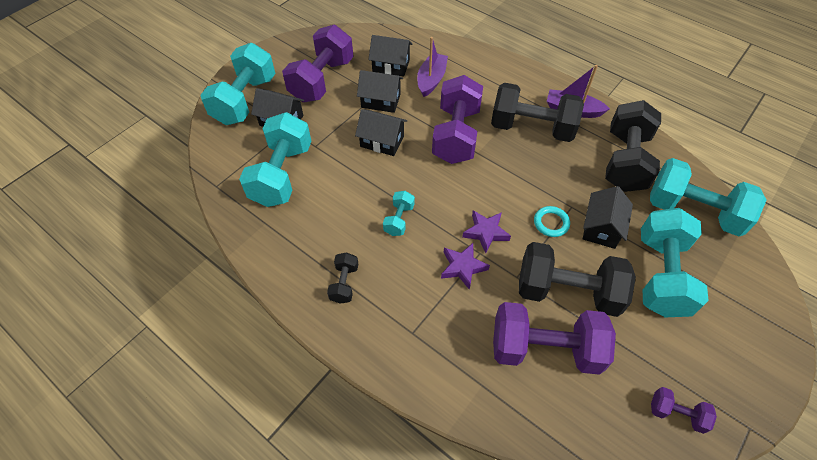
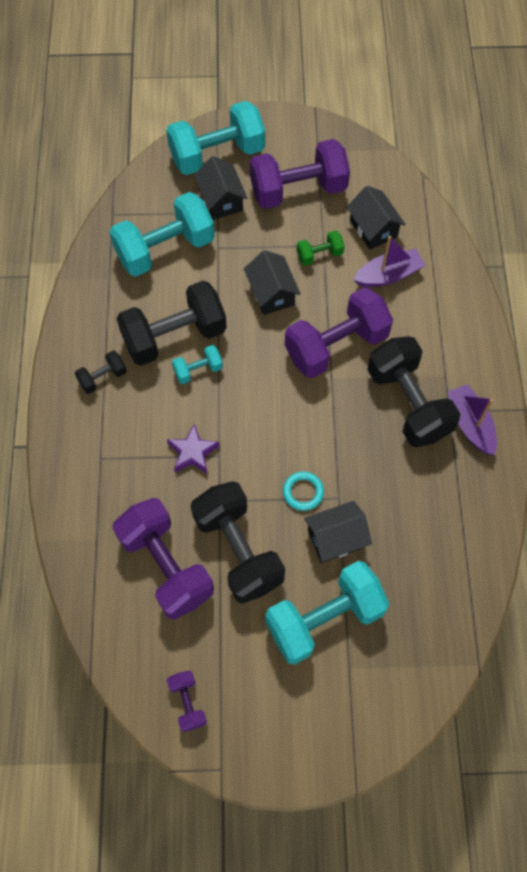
camera: 50 degrees right, 10 degrees up
(381, 100) = (319, 255): black house -> green dumbbell
(486, 232) = (245, 446): purple star -> none
(625, 161) = (443, 512): black dumbbell -> black dumbbell (174, 336)
(693, 211) = (432, 610): turquoise dumbbell -> none

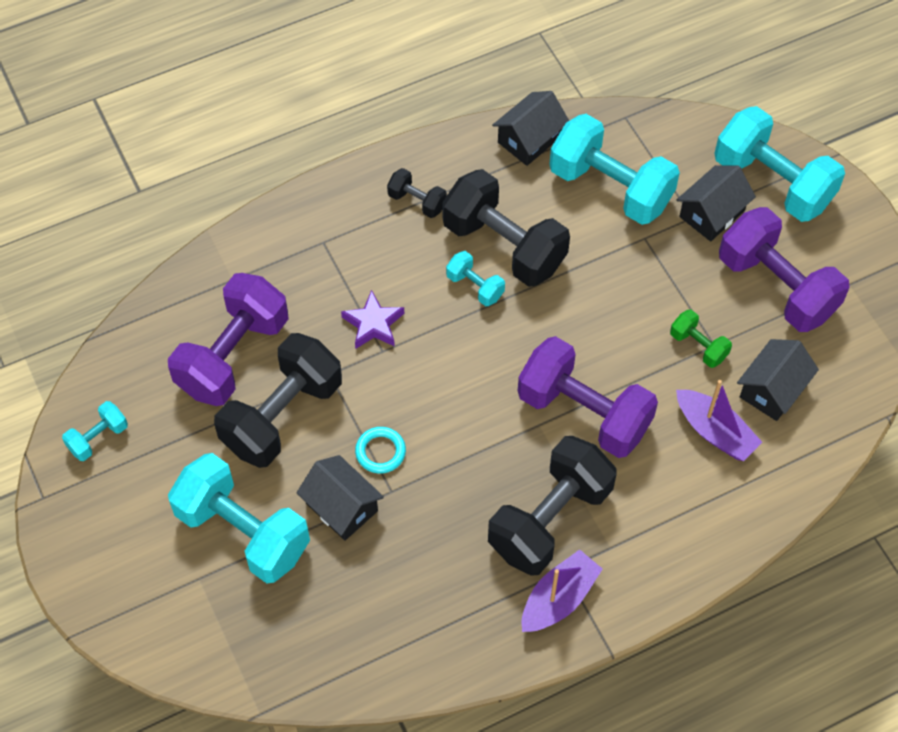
camera: 65 degrees right, 5 degrees down
(187, 703) = (98, 438): purple dumbbell -> turquoise dumbbell
(271, 293) = (616, 317): black house -> black house (529, 139)

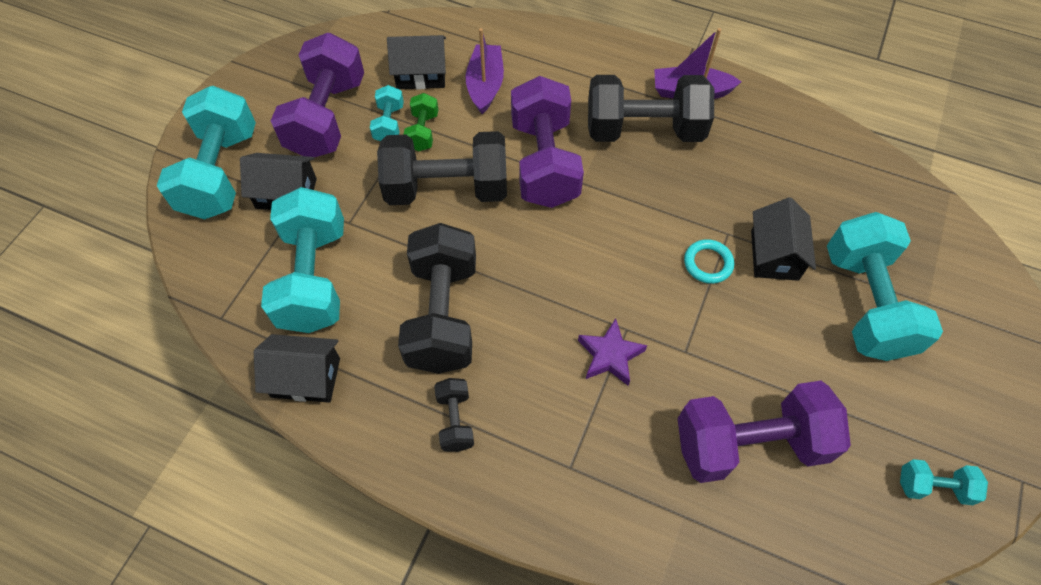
camera: 130 degrees left, 0 degrees up
(282, 415) = (755, 356): black dumbbell -> black dumbbell (447, 189)
(475, 286) = (503, 307): turquoise dumbbell -> turquoise dumbbell (389, 124)

